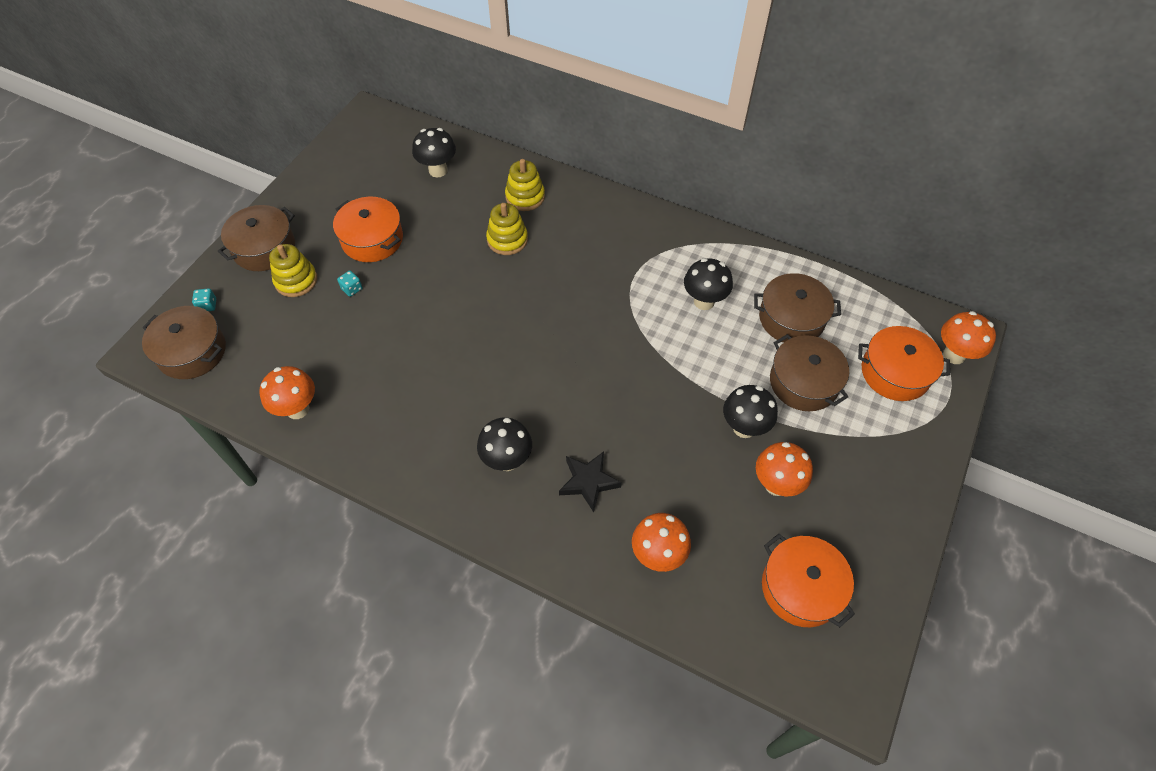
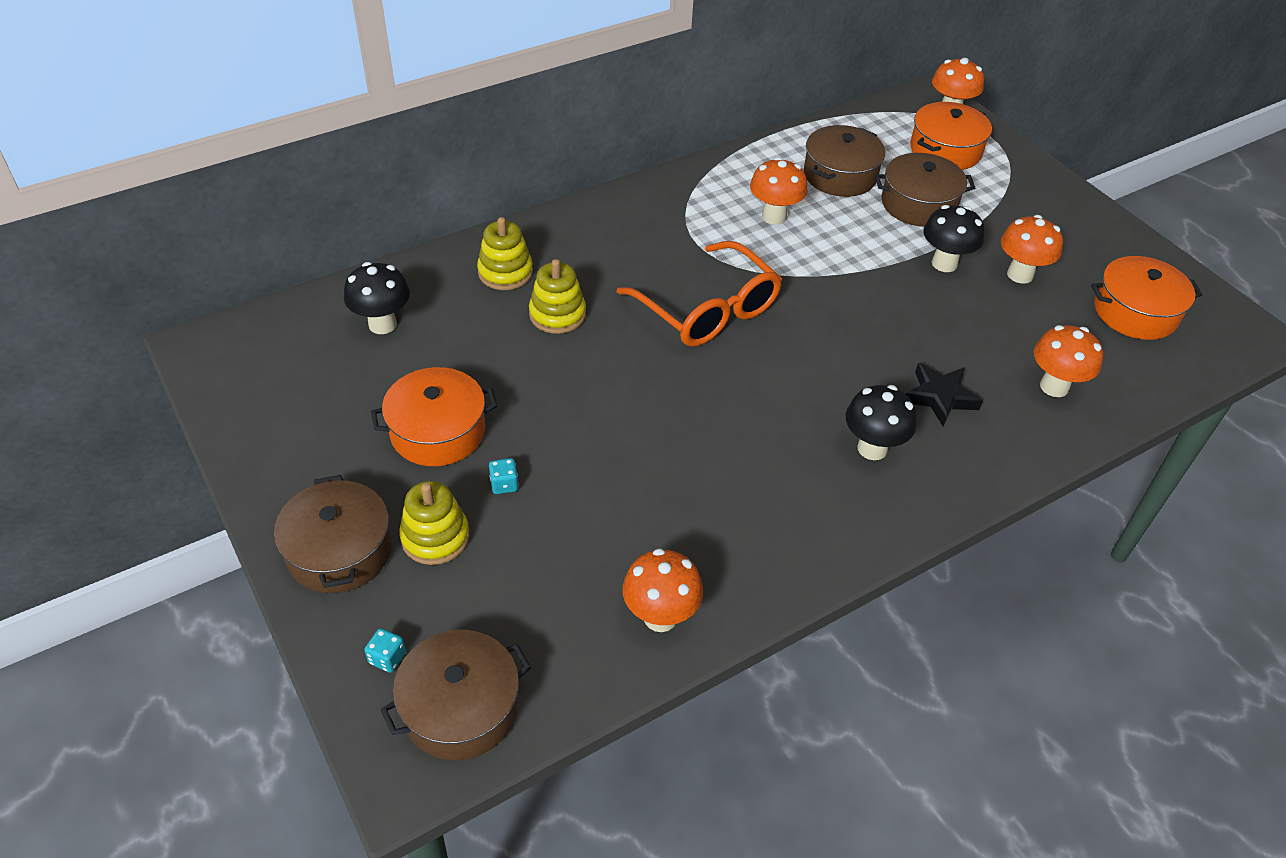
camera: 60 degrees left, 10 degrees down
(573, 309) = (707, 309): none -> orange glasses
(704, 301) = (774, 216): black mushroom -> orange mushroom

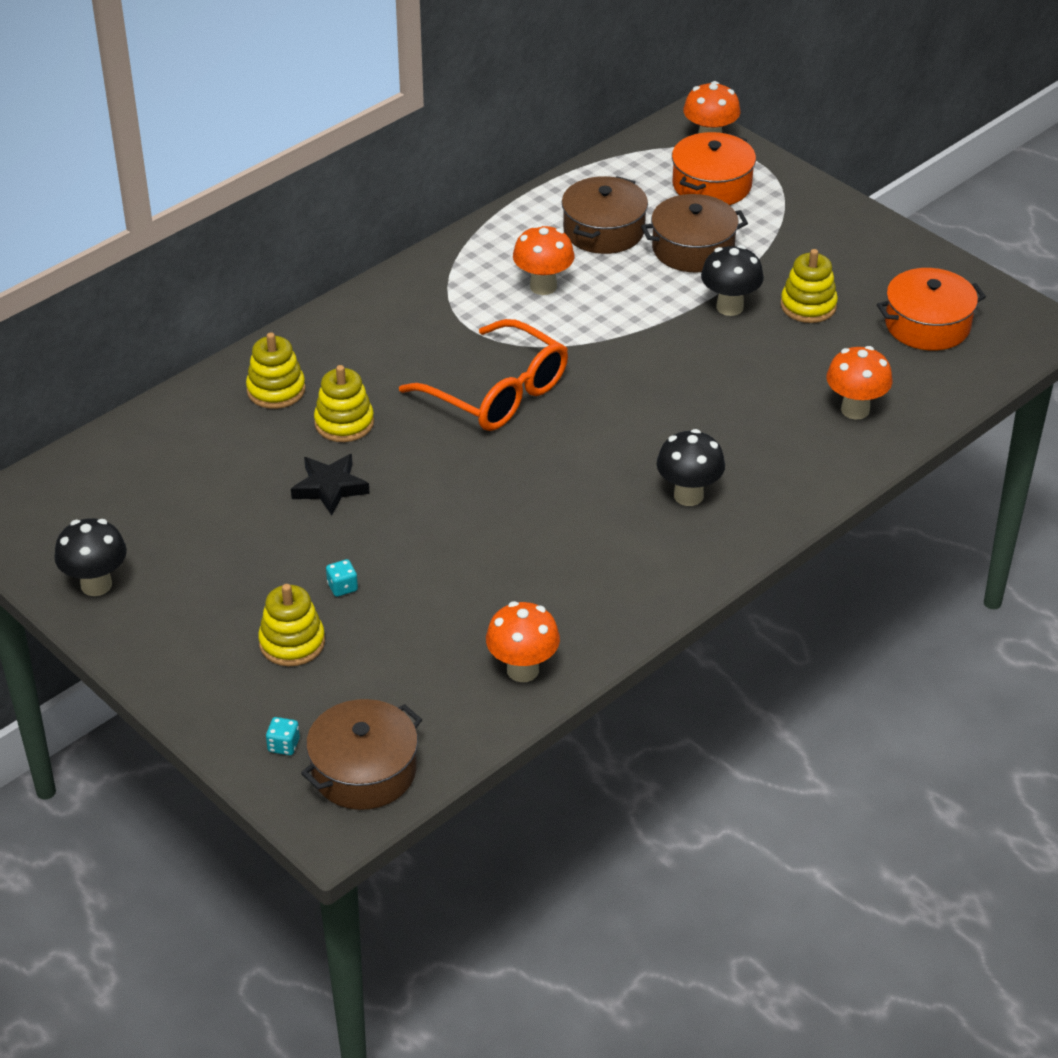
camera: 10 degrees left, 5 degrees down
(339, 551) = (205, 670): brown pot -> none
(382, 324) = (166, 462): black mushroom -> black mushroom (96, 585)
(438, 431) = (261, 552): orange pot -> none
(940, 397) = (746, 438): black star -> black star (330, 488)
(1020, 274) = (808, 306): orange mushroom -> yellow stacking toy

